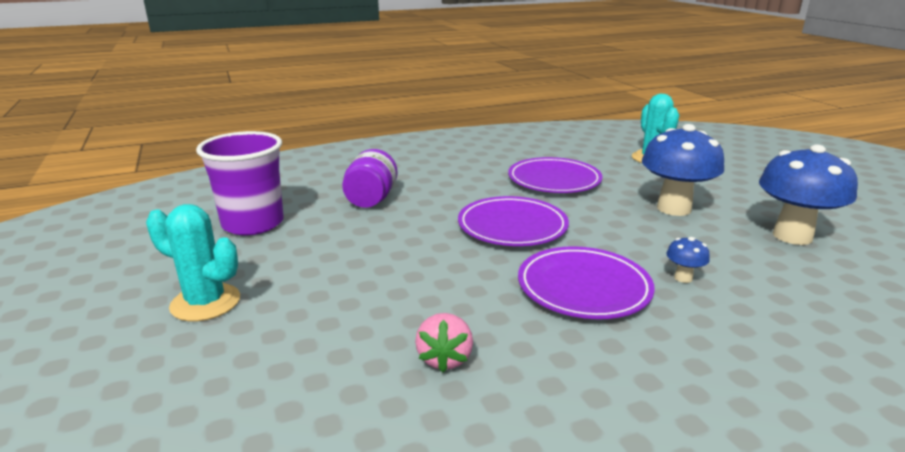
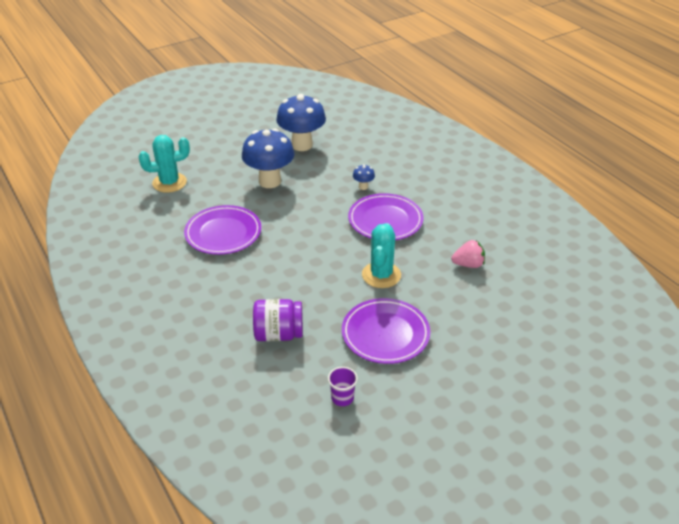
camera: 100 degrees left, 15 degrees up
(205, 303) = (460, 378): turquoise cactus -> turquoise cactus (381, 275)
(253, 224) = (342, 398): purple cup -> purple cup, size x0.43
(512, 226) = (314, 251): purple plate -> purple plate (385, 334)

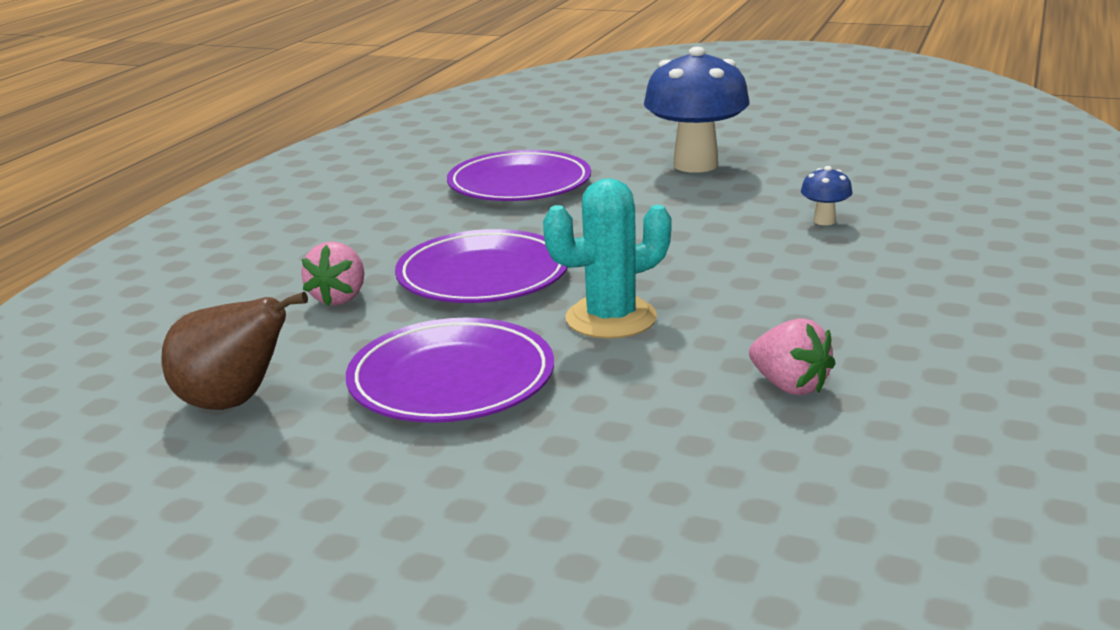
camera: 55 degrees right, 15 degrees down
(169, 183) = (573, 123): turquoise cactus -> none
(278, 334) = (339, 298): purple jar -> pink strawberry
(302, 145) = (831, 149): blue mushroom -> none
(342, 398) = (234, 402): purple cup -> brown pear
(385, 220) = (769, 268): purple plate -> purple plate (483, 275)

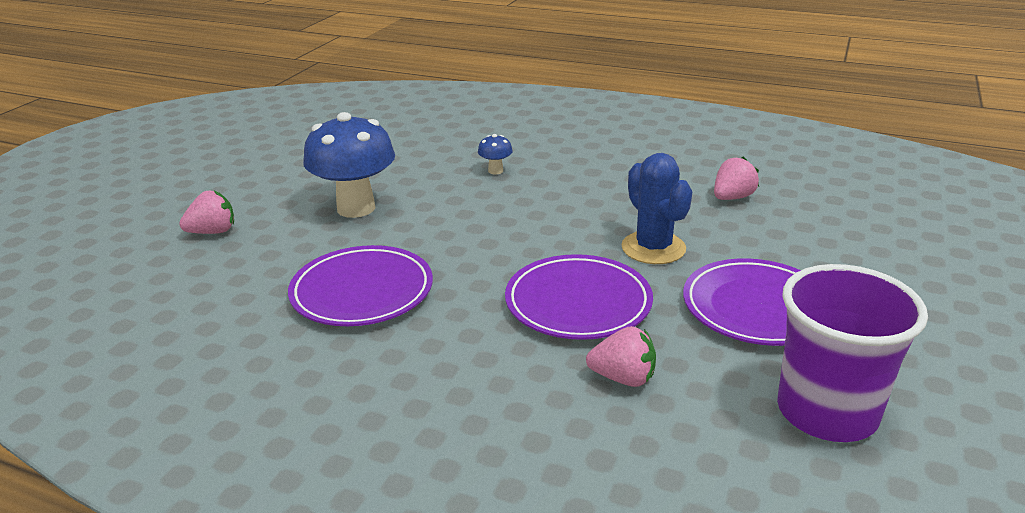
camera: 90 degrees left, 5 degrees up
(234, 402) = (827, 412): brown pear -> purple cup
(611, 318) = (653, 248): turquoise cactus -> blue cactus
(634, 122) = (213, 232): none -> pink strawberry

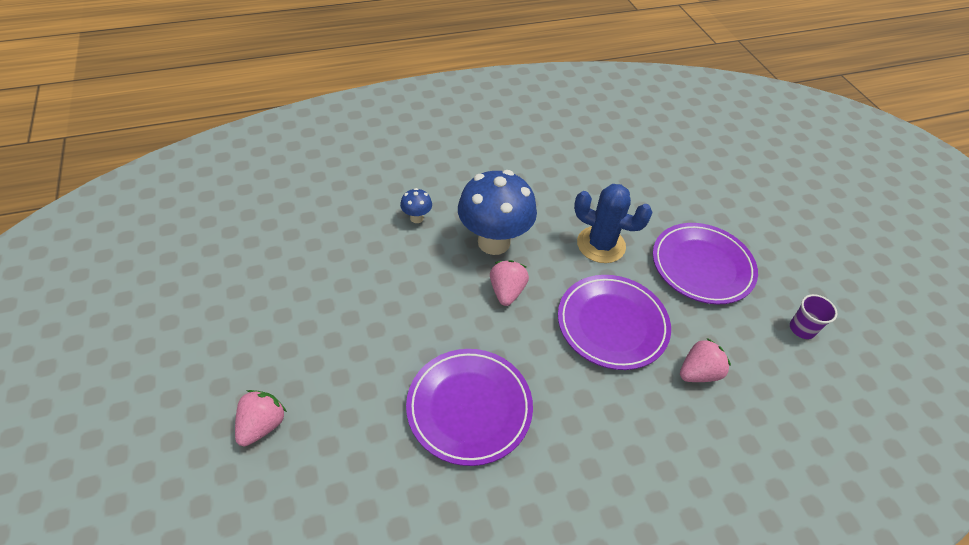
camera: 45 degrees left, 20 degrees up
(356, 208) = (356, 321): blue mushroom -> blue mushroom (494, 242)
(732, 198) = (595, 168): pink strawberry -> pink strawberry (507, 291)
(827, 412) = (802, 329): purple cup -> purple cup, size x0.43

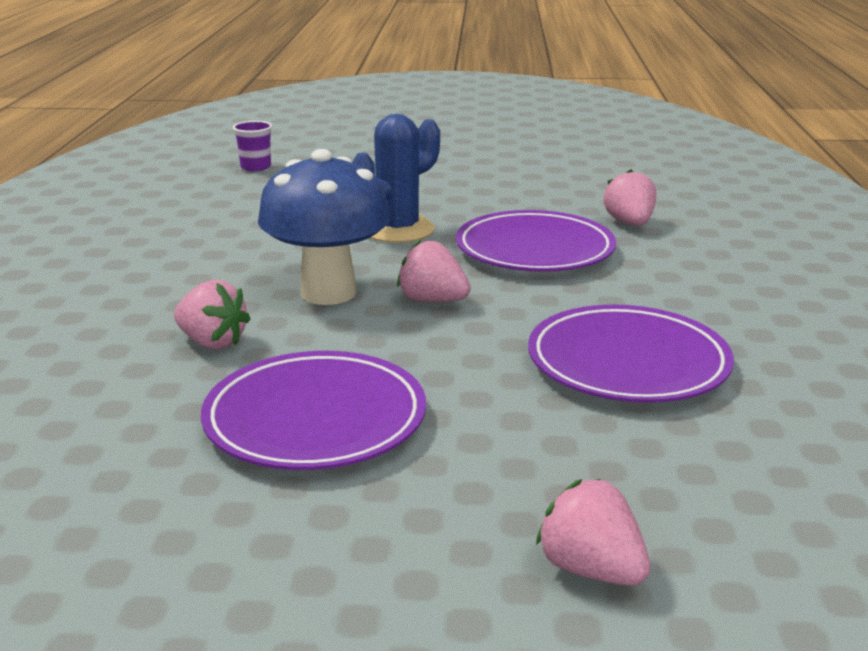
camera: 65 degrees left, 25 degrees down
(417, 218) = (212, 342): blue mushroom -> pink strawberry
(702, 266) = (478, 189): purple plate -> purple plate (315, 419)
(802, 329) = (595, 170): purple cup -> purple cup (255, 167)

